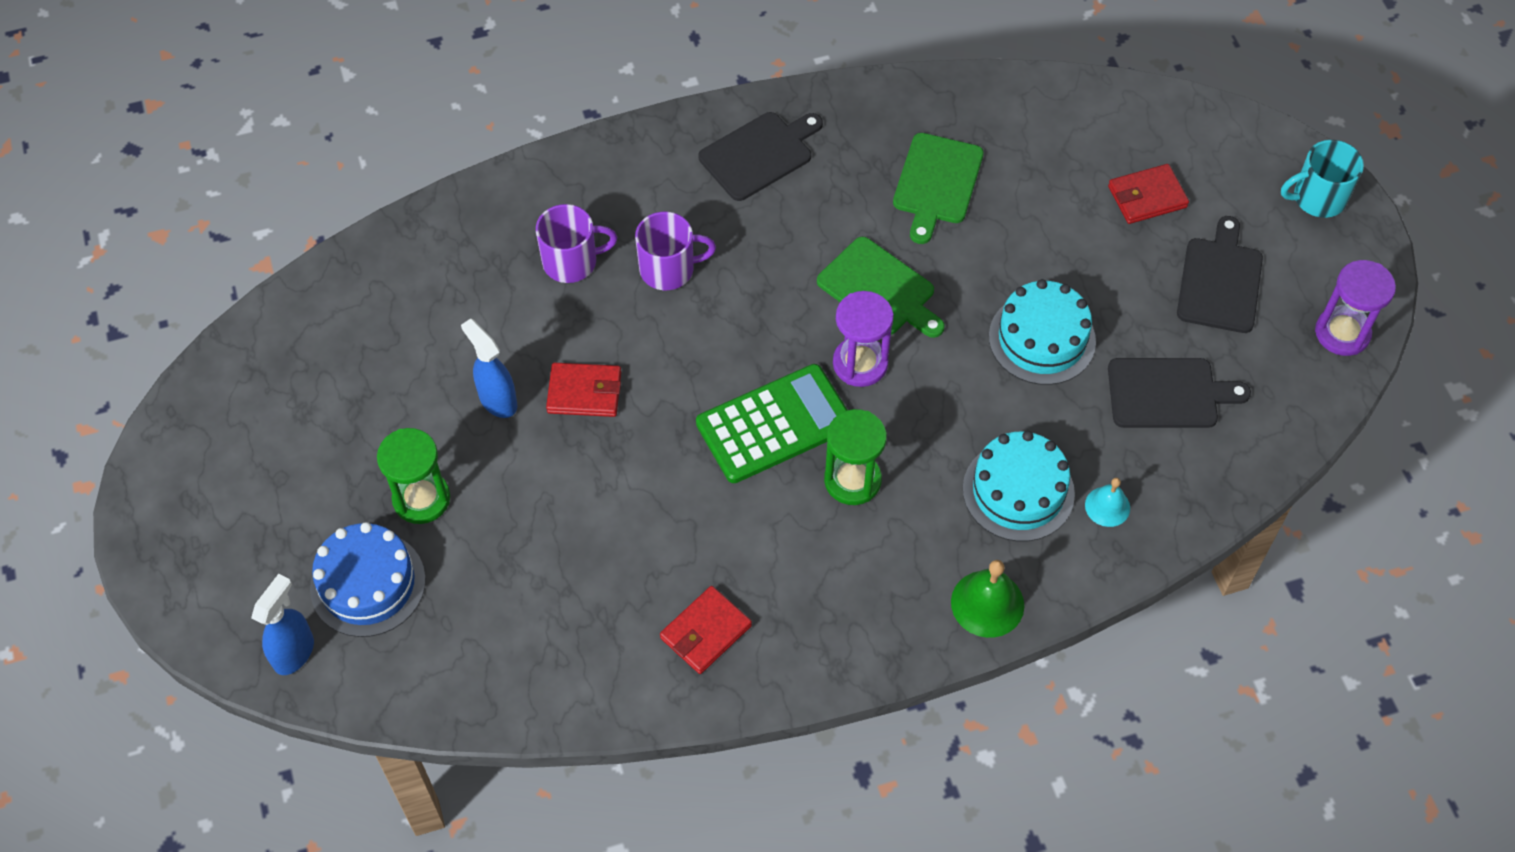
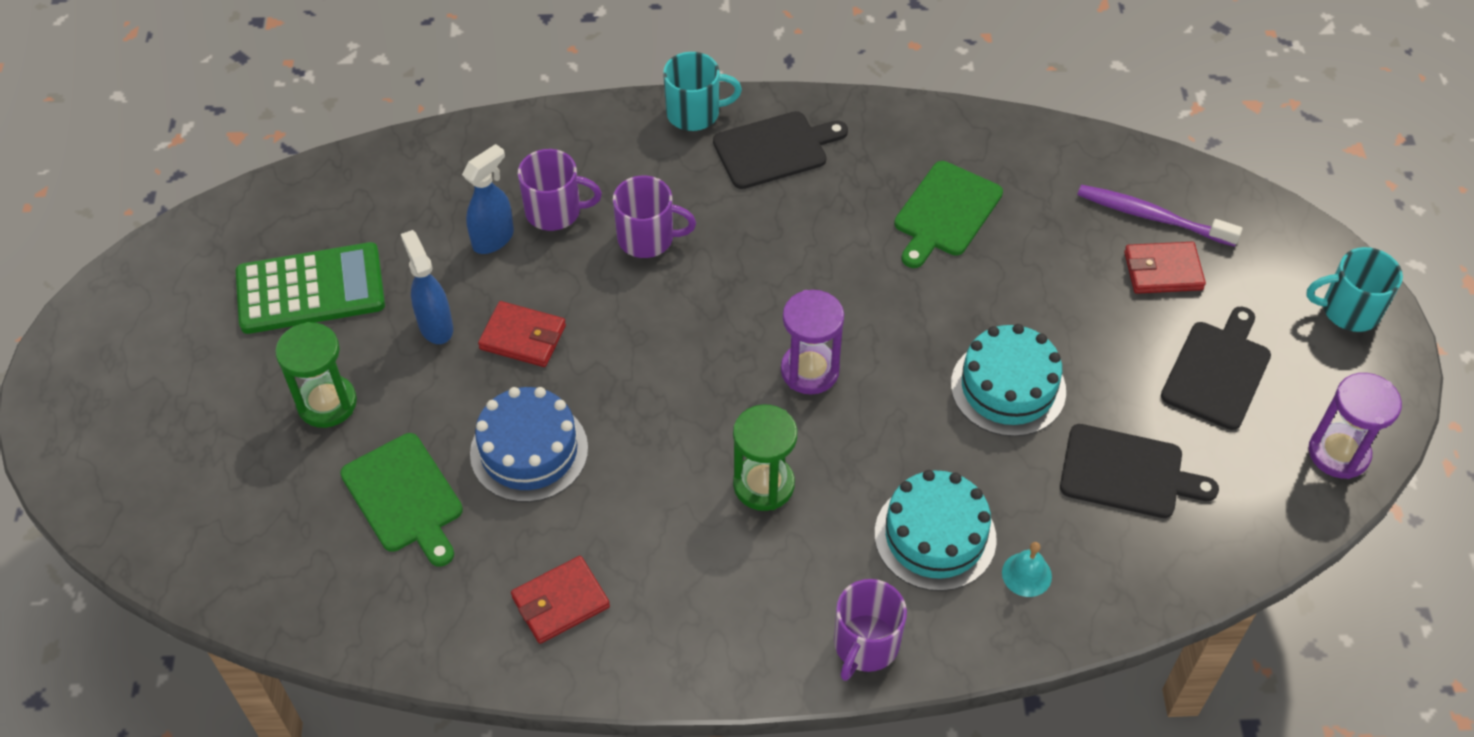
camera: 15 degrees right, 5 degrees down
(294, 652) = (148, 522): blue spray bottle -> blue spray bottle (493, 239)
(368, 584) = (244, 473): blue cake -> blue cake (529, 451)
(671, 134) = (694, 113): none -> turquoise mug
(774, 424) = (702, 411): green calculator -> green calculator (311, 290)
(879, 289) = (853, 303): green cutting board -> green cutting board (404, 497)
(987, 603) = (865, 645): green bell -> purple mug
(1123, 146) = (1152, 217): none -> purple toothbrush

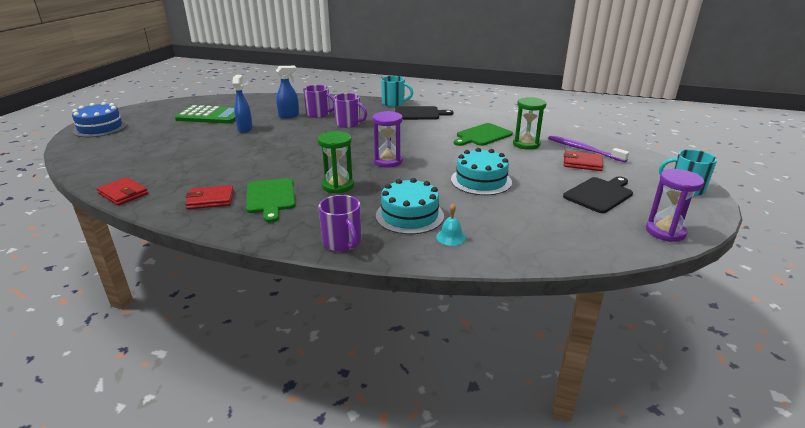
camera: 20 degrees right, 25 degrees down
(327, 403) = (183, 138): green hourglass -> green hourglass (526, 144)
(404, 497) = (182, 162): green cutting board -> green cutting board (270, 197)
(523, 337) = (275, 136): red wallet -> red wallet (123, 194)
(529, 451) = (246, 160): blue cake -> blue cake (100, 128)
(865, 645) = (342, 242): purple mug -> purple mug turned 75 degrees counterclockwise
(1127, 473) = (530, 215): black cutting board -> none

